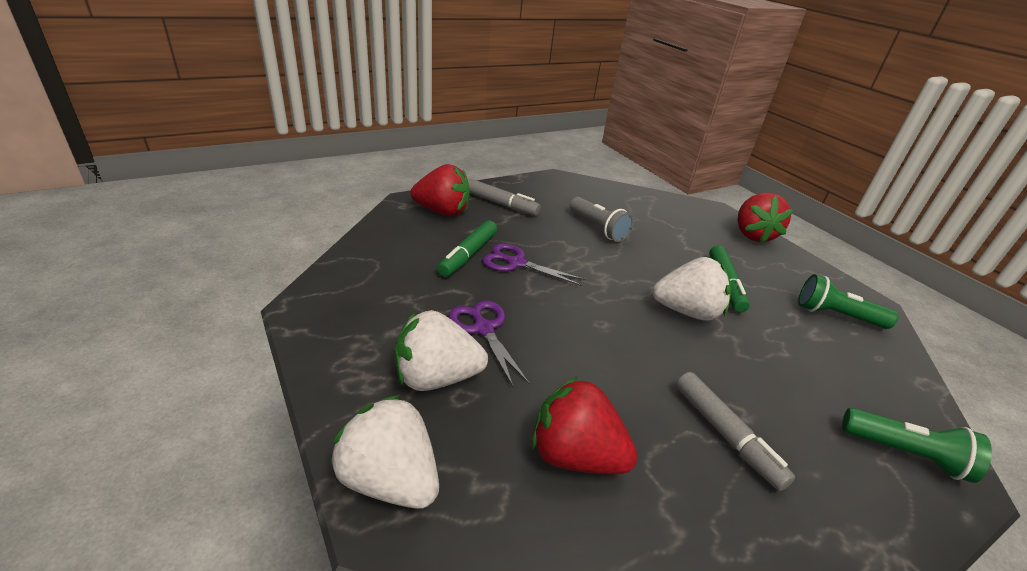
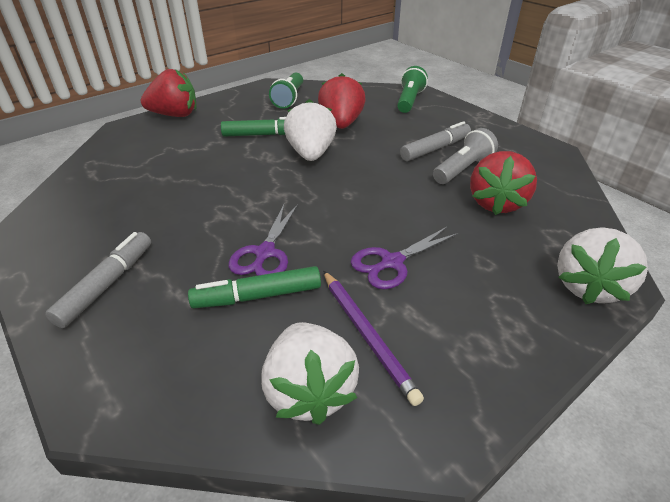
camera: 95 degrees left, 5 degrees up
(406, 296) = (366, 335): none -> purple pencil
(436, 377) = (474, 282): white strawberry -> white strawberry (309, 390)
(442, 212) = (134, 347): red strawberry -> red strawberry (341, 124)
(468, 255) = (257, 296): green marker -> green marker turned 150 degrees clockwise
(598, 228) = (172, 198): grey flashlight -> grey flashlight (462, 169)

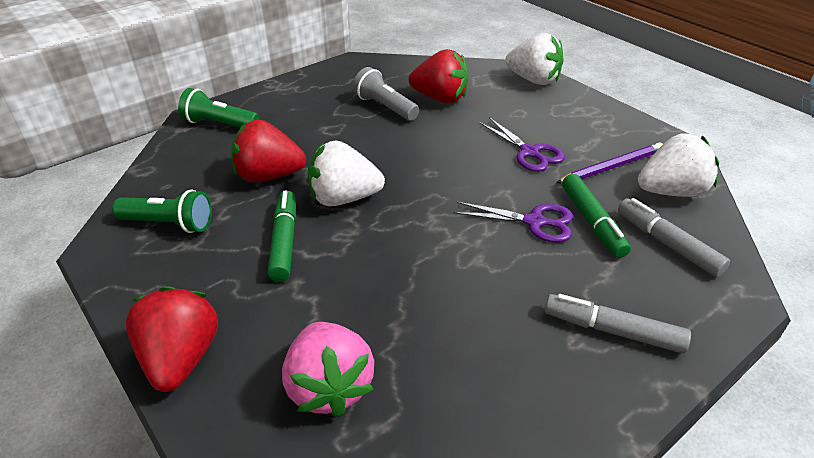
camera: 90 degrees left, 0 degrees up
(130, 156) = (329, 387): none -> pink strawberry
(435, 148) = (343, 117): grey marker -> grey marker (667, 244)

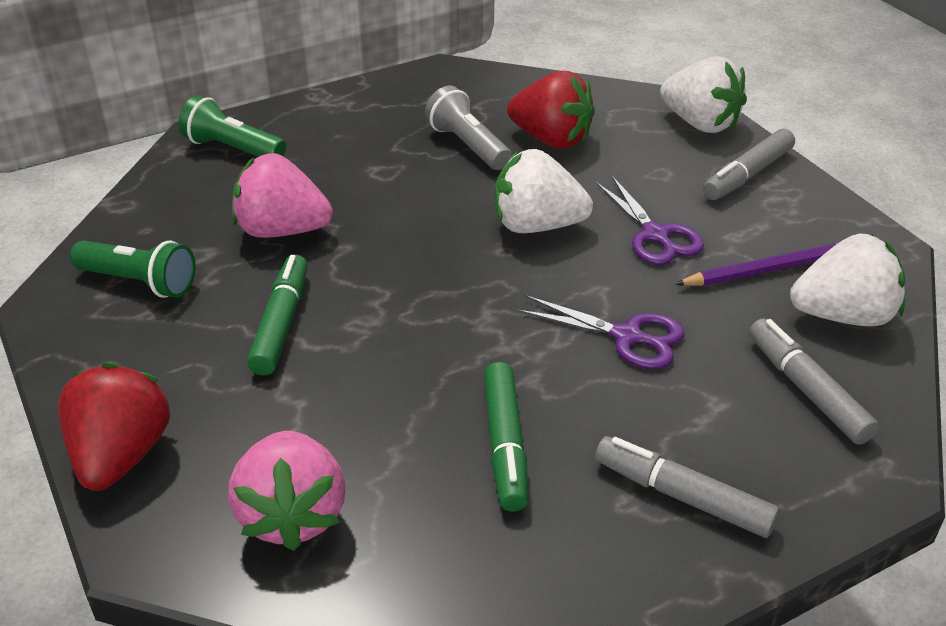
camera: 10 degrees right, 0 degrees up
(269, 176) = (282, 230): red strawberry -> pink strawberry
(344, 198) = (374, 273): white strawberry -> white strawberry (536, 225)
(575, 108) = (747, 175): none -> grey marker
(592, 222) = (710, 346): green marker -> green marker (505, 444)

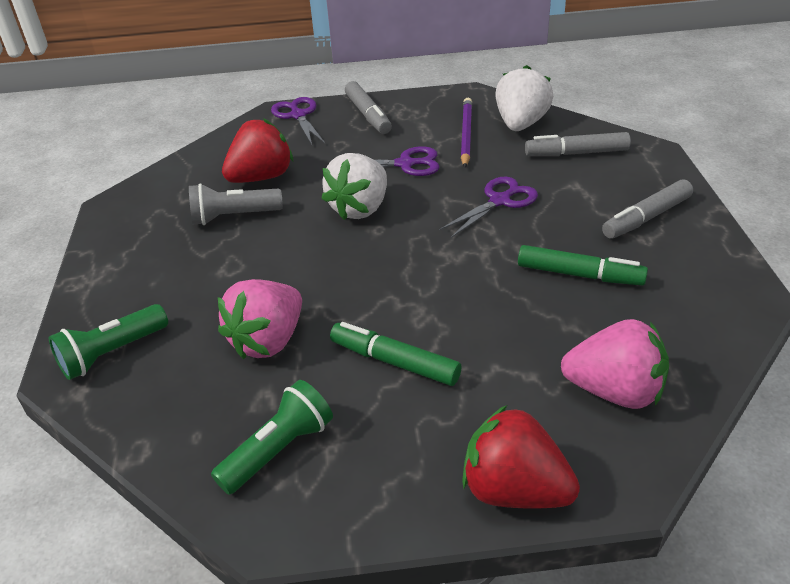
camera: 65 degrees left, 0 degrees up
(700, 123) = (298, 115): white strawberry -> purple scissors

